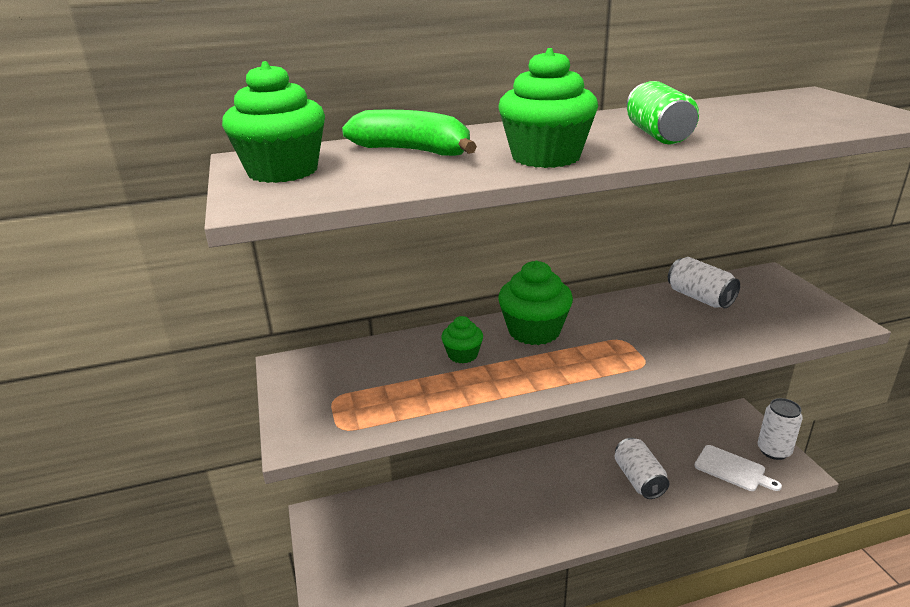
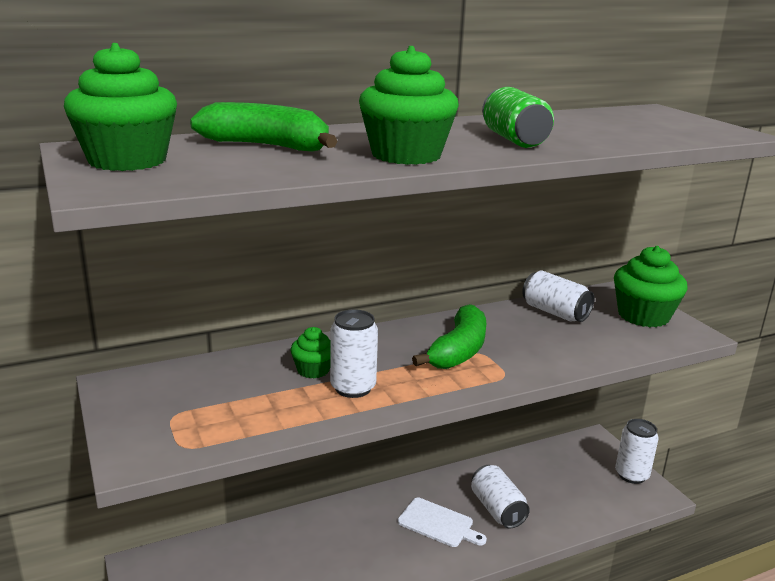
camera: 10 degrees left, 5 degrees down
(498, 374) = (353, 388): none -> white can
(534, 331) = (388, 346): green cupcake -> green cupcake (643, 316)
(601, 337) = (458, 351): none -> green banana
(732, 469) = (592, 495): white cutting board -> white cutting board (438, 523)

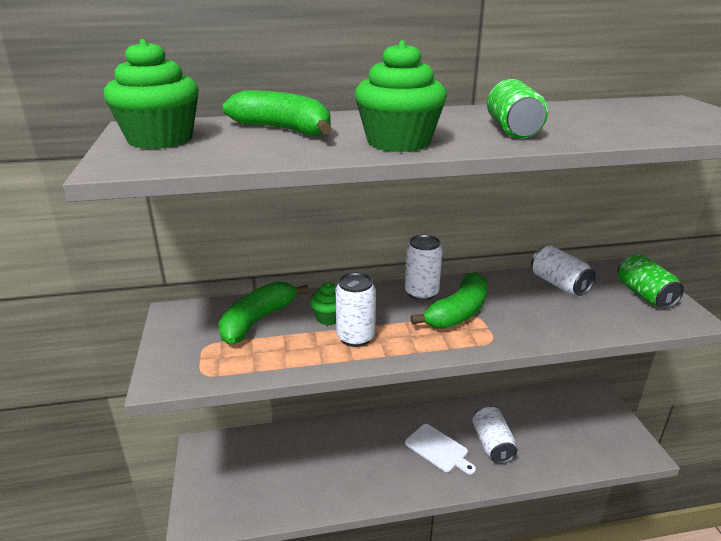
camera: 15 degrees right, 5 degrees up
(227, 382) = (258, 320): none -> green banana
(631, 475) = (623, 430): white can -> white can (421, 293)
(643, 316) = (644, 295): green cupcake -> green can

